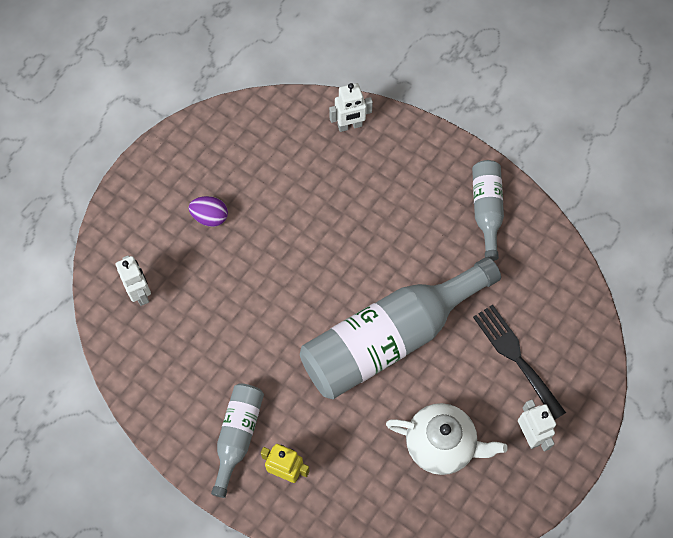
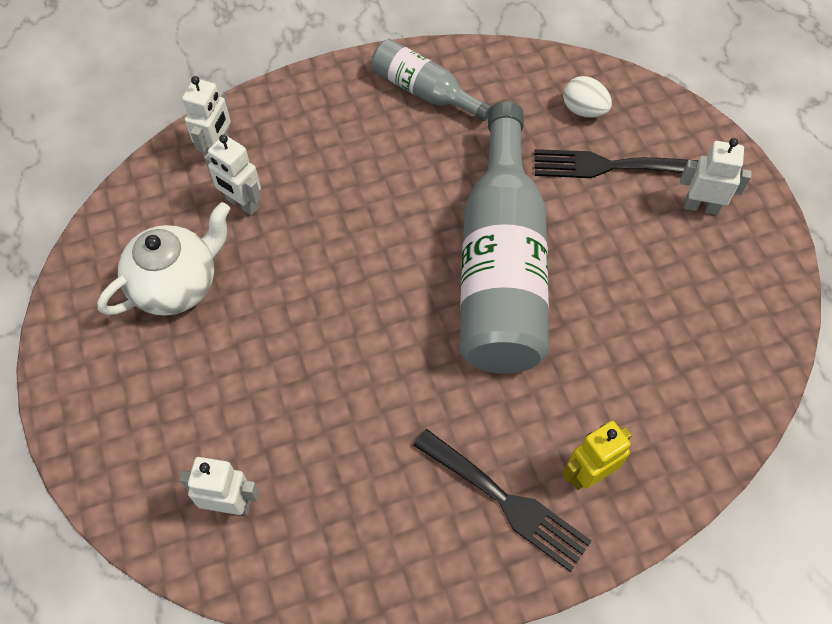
camera: 55 degrees left, 5 degrees down
(210, 217) = (199, 359): purple egg -> none
(238, 436) = (507, 502): grey bottle -> black fork
(323, 167) = (242, 204): none -> white robot
(441, 445) = (660, 293): white teapot -> white teapot (177, 285)
(550, 316) = (584, 110): none -> white egg

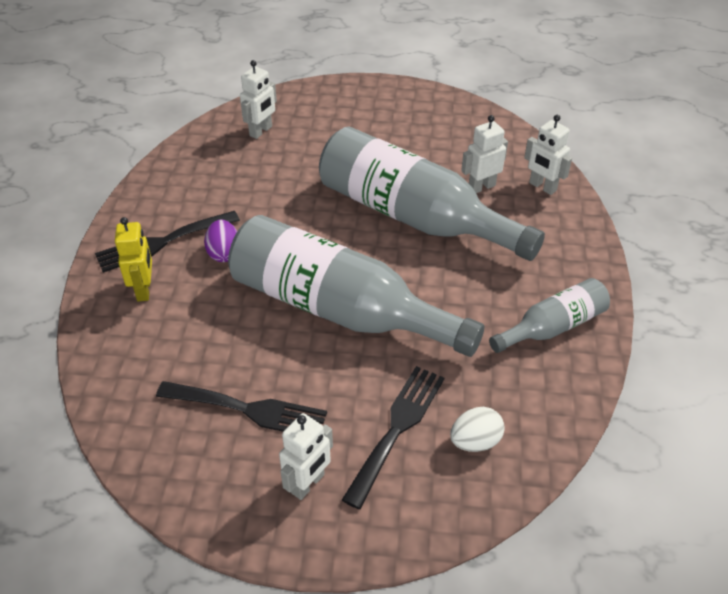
camera: 115 degrees right, 15 degrees down
(177, 285) = (428, 143): white teapot -> none
(325, 251) = (414, 216): none -> grey bottle
(485, 419) = (224, 253): none -> purple egg
(664, 285) = (249, 410): none -> black fork

